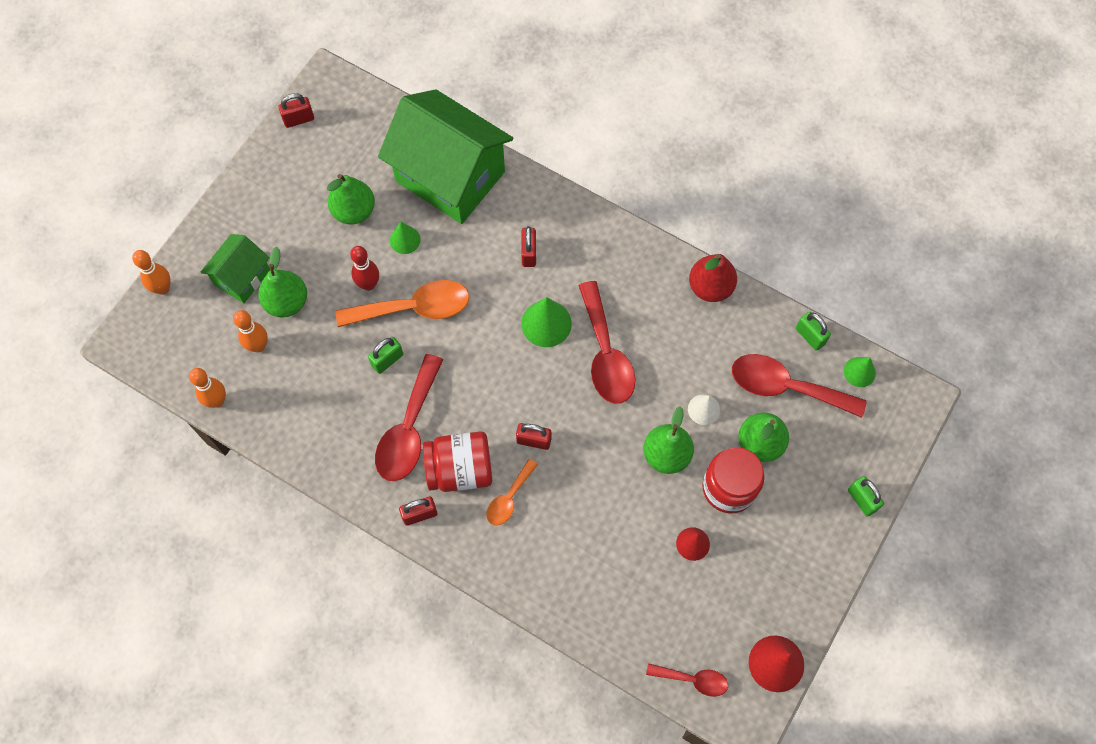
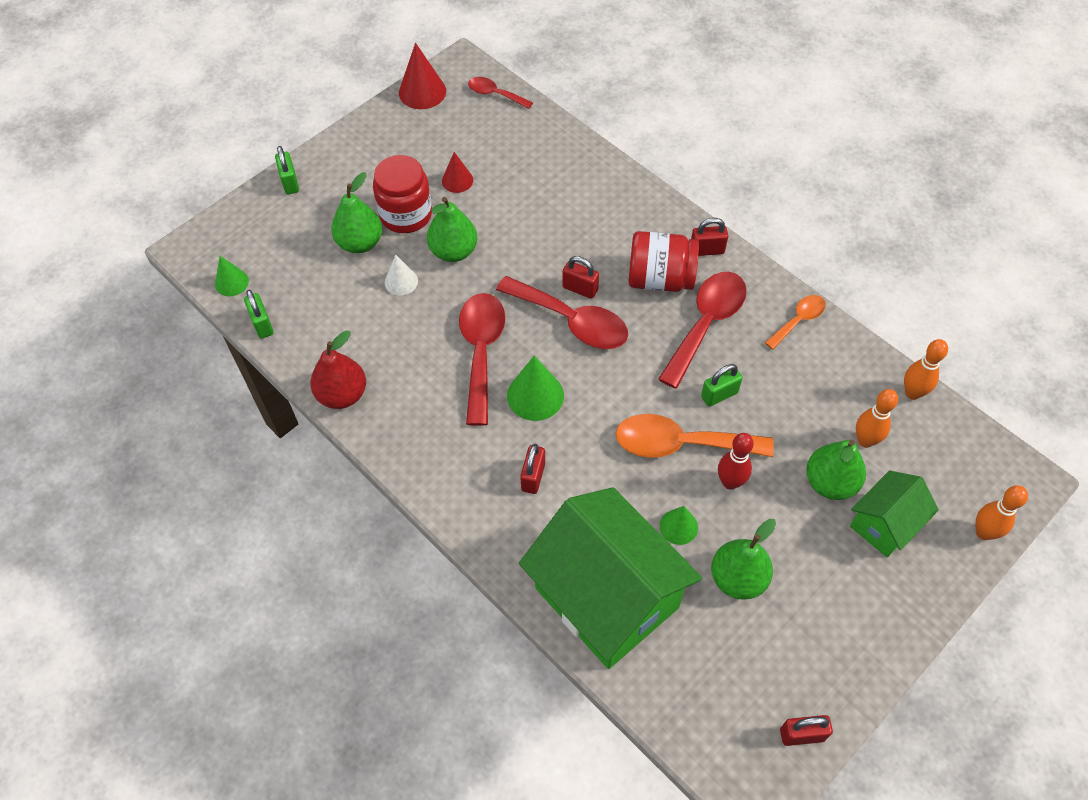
camera: 165 degrees left, 10 degrees down
(509, 498) = (617, 246): orange spoon -> orange spoon (798, 320)
(786, 387) = (311, 284): red spoon -> red spoon (571, 321)

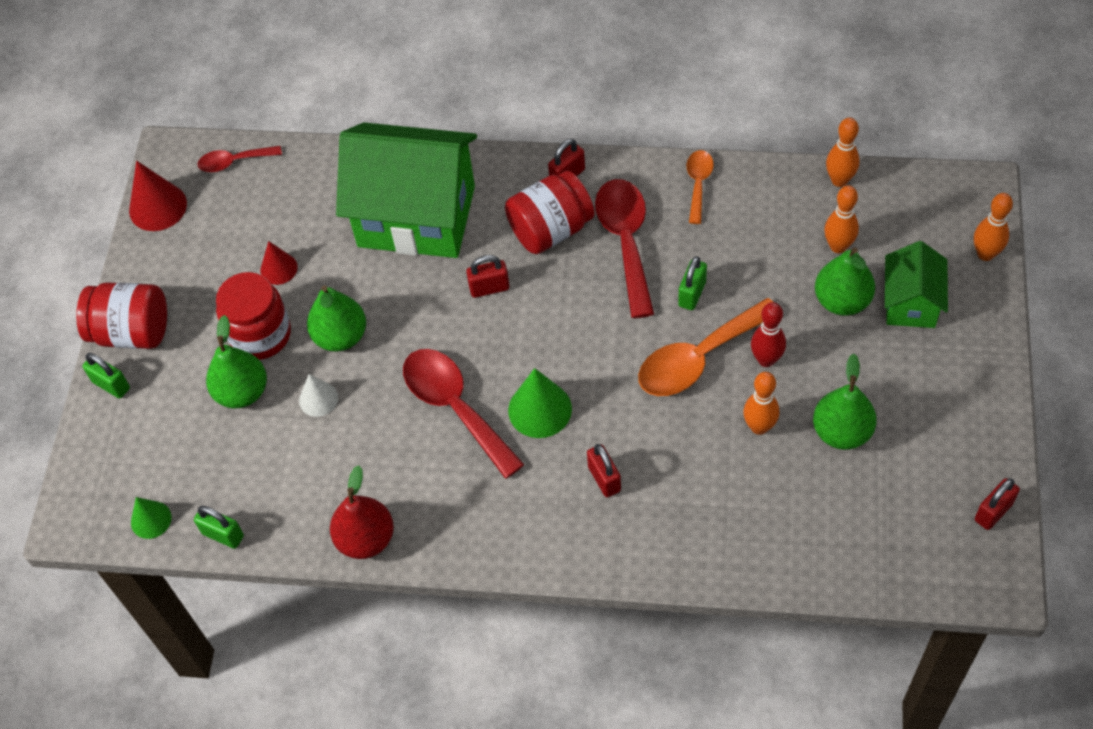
camera: 35 degrees left, 0 degrees up
(333, 158) = (132, 332): none -> red jar
(571, 321) = (509, 322): red spoon -> none
(606, 598) = (756, 528): green house -> green house (416, 216)
(678, 526) = (759, 427): green cone -> orange bowling pin

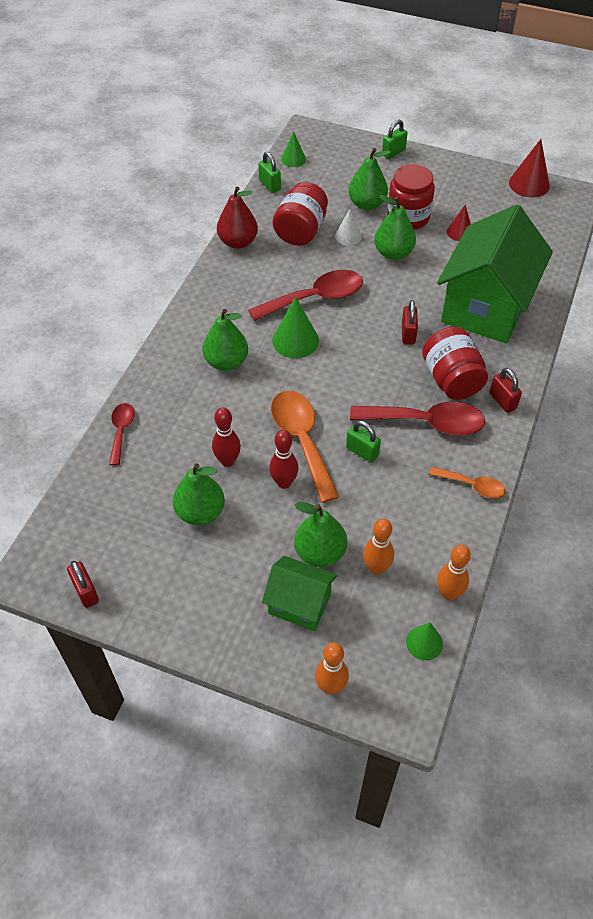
camera: 100 degrees right, 5 degrees down
(132, 332) = (430, 164): red jar -> red jar (300, 231)
(223, 535) = (270, 185): green padlock -> green padlock turned 75 degrees counterclockwise
(234, 162) = (560, 223): red spoon -> red spoon (121, 431)
(604, 479) = (226, 362): red padlock -> green pear
(759, 427) = (227, 461): orange bowling pin -> red bowling pin
(903, 190) = (424, 643): none -> green cone

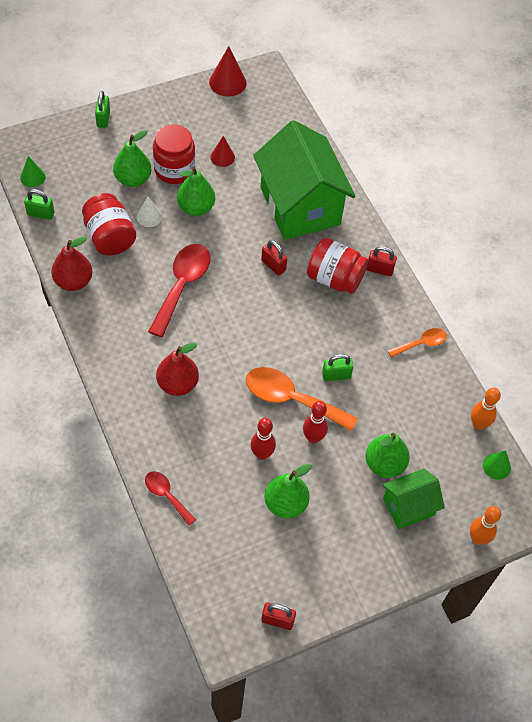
camera: 50 degrees left, 5 degrees up
(226, 362) = (177, 384): green pear -> red pear
(295, 340) = (205, 329): green cone -> none
(376, 568) = (425, 445): orange bowling pin -> none
(426, 422) = (352, 322): red spoon -> none

